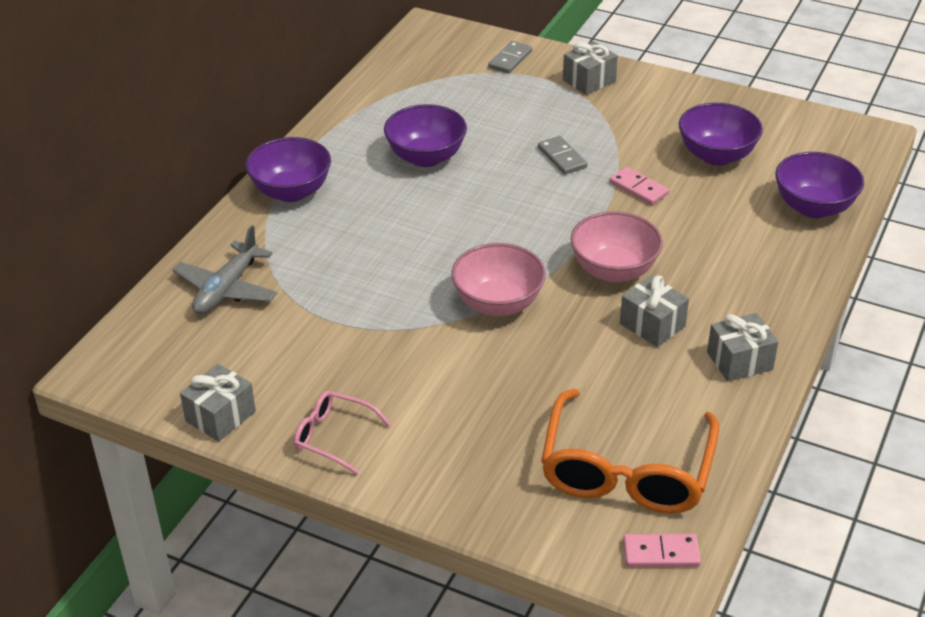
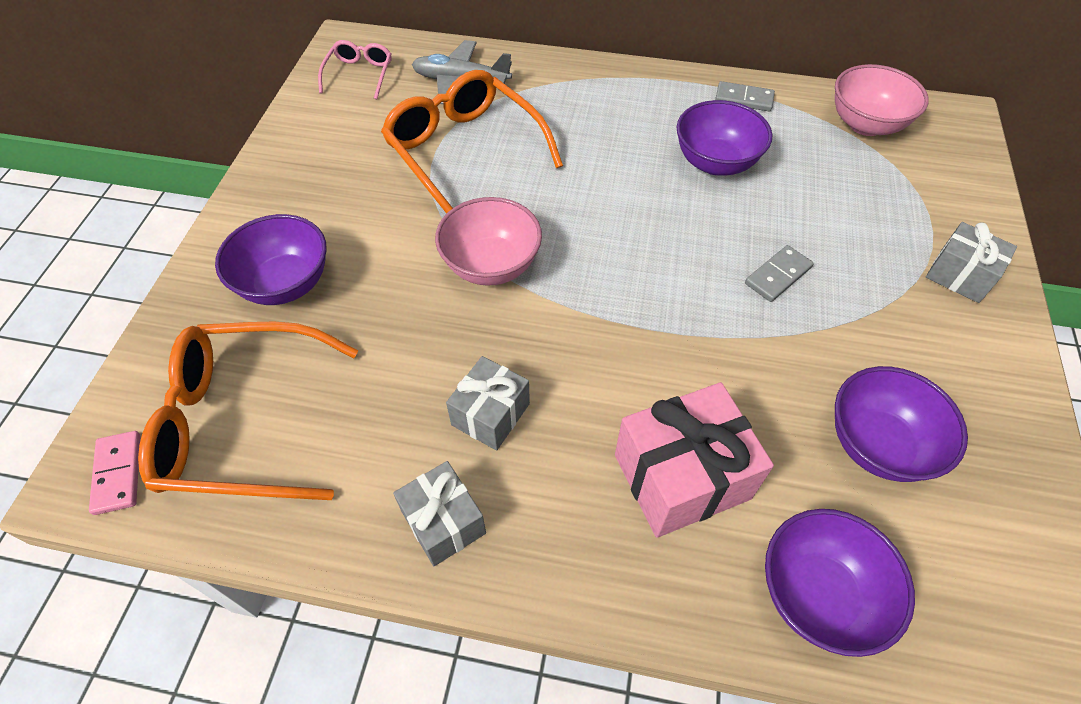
camera: 75 degrees right, 15 degrees up
(220, 416) = (301, 116): grey gift -> none
(291, 192) = (613, 85): purple bowl -> purple bowl (285, 284)
(334, 437) = (281, 187): pink glasses -> pink glasses (359, 75)
(341, 300) = (464, 151): none -> orange glasses
(510, 59) = (949, 194): grey domino -> grey domino (744, 99)
(614, 270) = (580, 360): pink bowl -> pink bowl (866, 124)
(638, 188) = (754, 362): pink domino -> none
(724, 242) = (681, 476): none -> pink gift

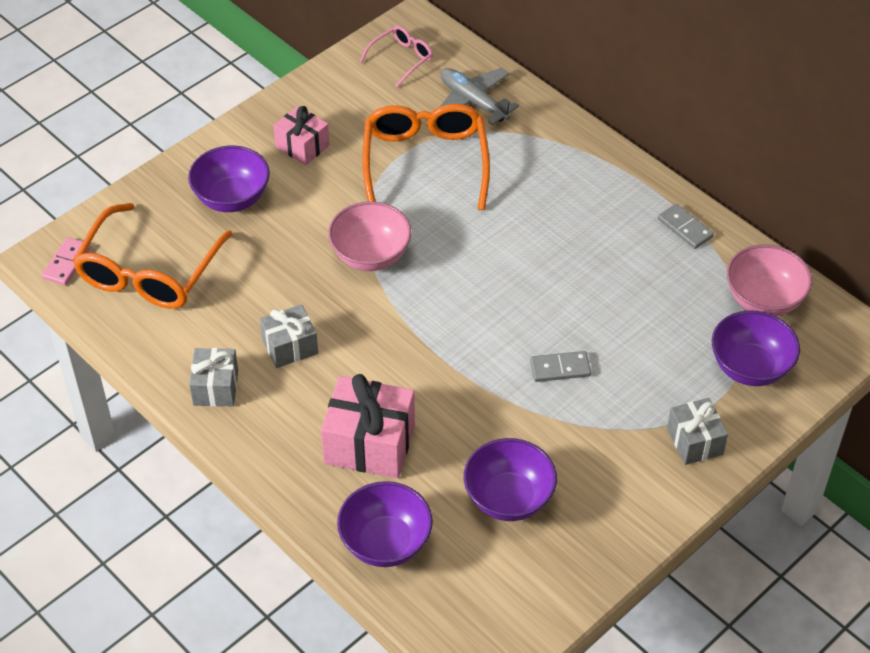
camera: 35 degrees right, 5 degrees down
(243, 422) = (149, 272): orange glasses -> orange glasses turned 105 degrees counterclockwise
(324, 194) = (302, 146): none -> pink gift
(715, 162) = (604, 266): purple bowl -> purple bowl (750, 367)

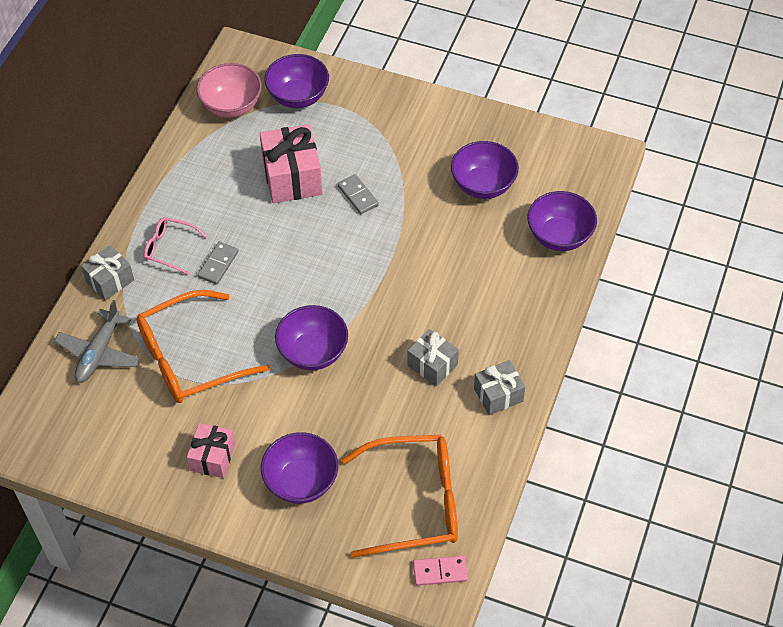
camera: 115 degrees left, 5 degrees up
(369, 443) = (488, 278): pink gift -> pink gift (292, 177)
(370, 256) = (313, 352): pink bowl -> purple bowl
(401, 59) = (64, 430): pink glasses -> pink glasses (170, 248)
(685, 228) = (182, 168): grey domino -> grey domino (218, 264)
(694, 441) = (378, 107): grey gift -> grey gift (110, 280)

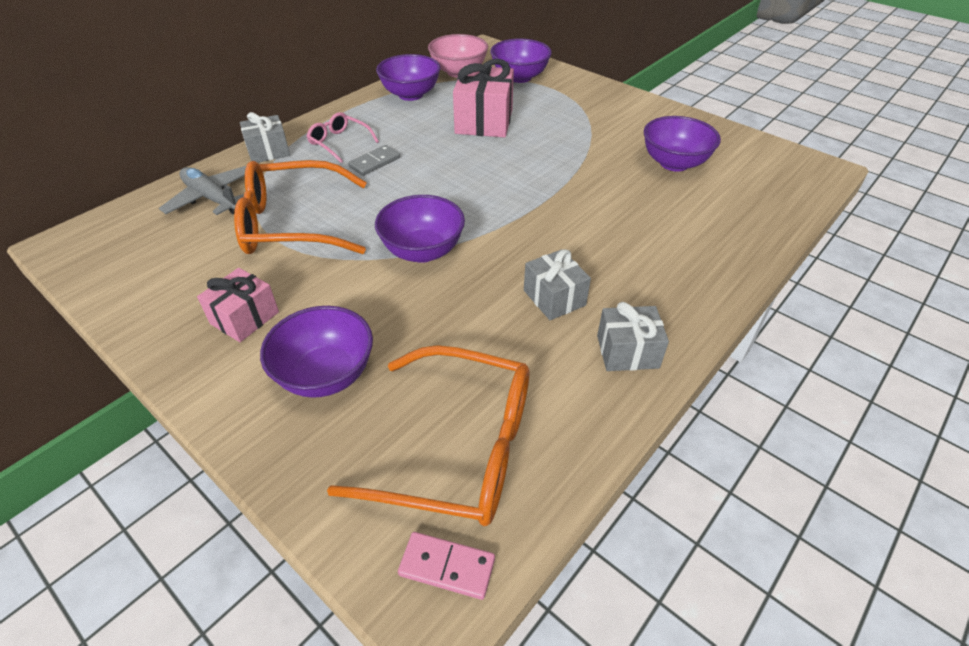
camera: 20 degrees right, 10 degrees down
(99, 353) = (212, 198): grey plane -> grey plane turned 90 degrees clockwise
(357, 196) = (539, 145): grey domino -> none
(559, 236) = (751, 219): purple bowl -> purple bowl (410, 94)

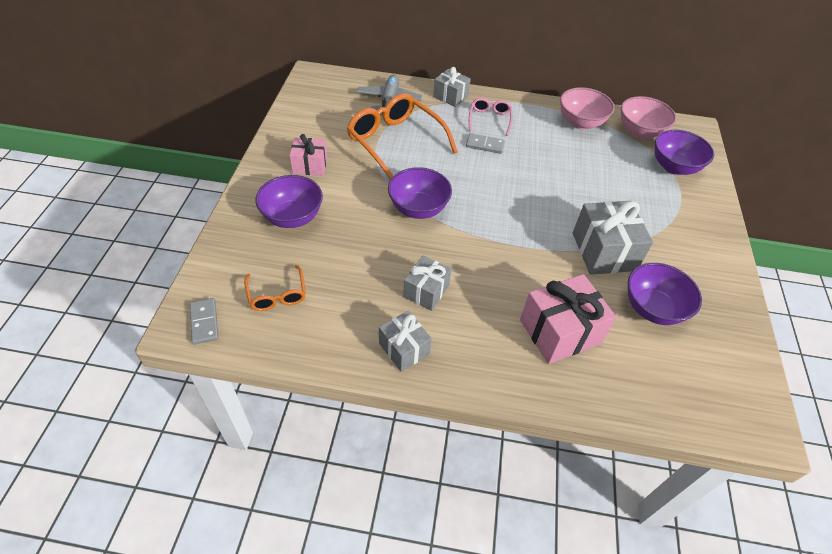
camera: 55 degrees right, 5 degrees up
(410, 94) = (580, 123): purple bowl -> pink bowl
(447, 566) = (204, 322): pink domino -> grey domino
(458, 448) = (277, 295): orange glasses -> orange glasses, size x0.51
(484, 121) = (588, 174): pink gift -> pink gift (560, 331)
(589, 158) = (603, 251): none -> grey gift

